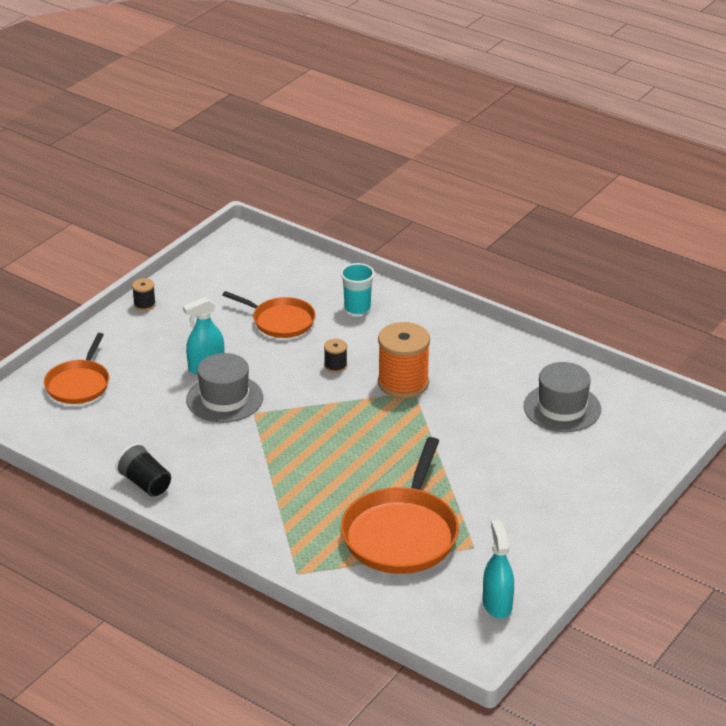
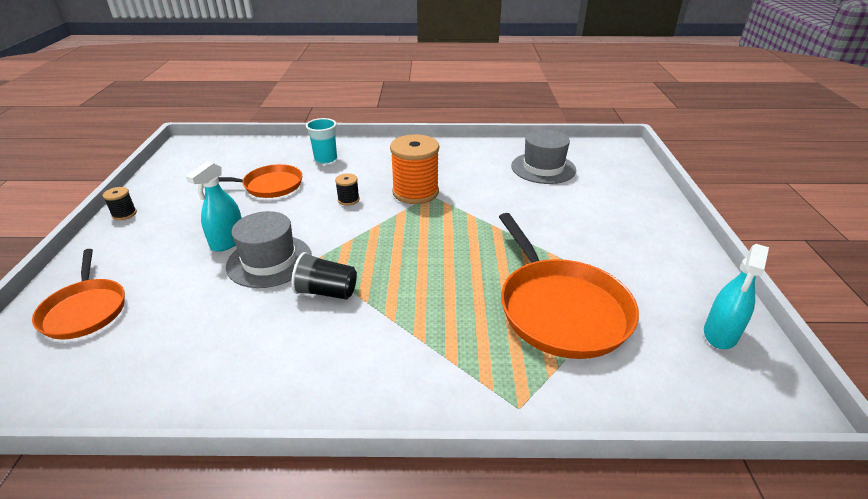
camera: 35 degrees left, 0 degrees up
(145, 484) = (245, 388): black cup -> black cup (326, 292)
(497, 604) = (720, 334): turquoise spray bottle -> turquoise spray bottle turned 105 degrees counterclockwise

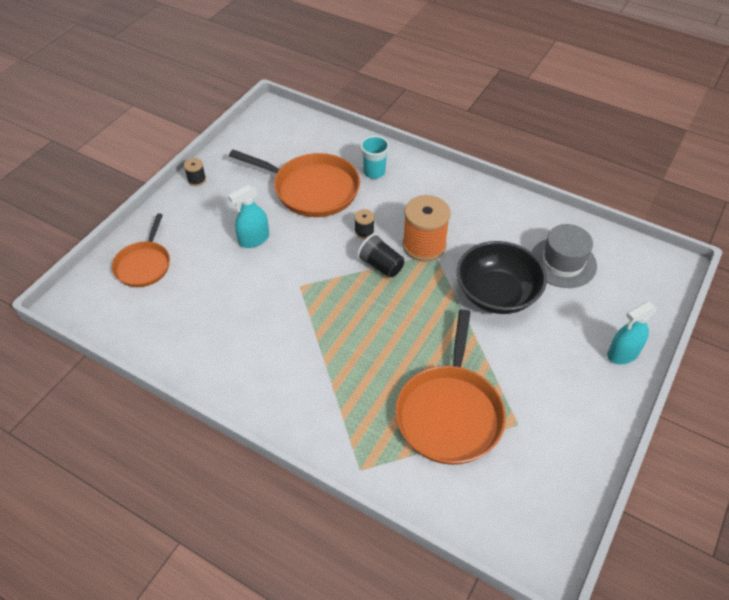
camera: 30 degrees right, 15 degrees up
(269, 261) = (273, 272): grey hat -> none
(270, 185) = (312, 189): orange pan -> orange pan, size x1.63
(326, 292) = (296, 319): black cup -> black cup (381, 265)
(511, 204) = (496, 294): none -> black bowl
(720, 334) = (553, 493): turquoise spray bottle -> turquoise spray bottle (622, 354)

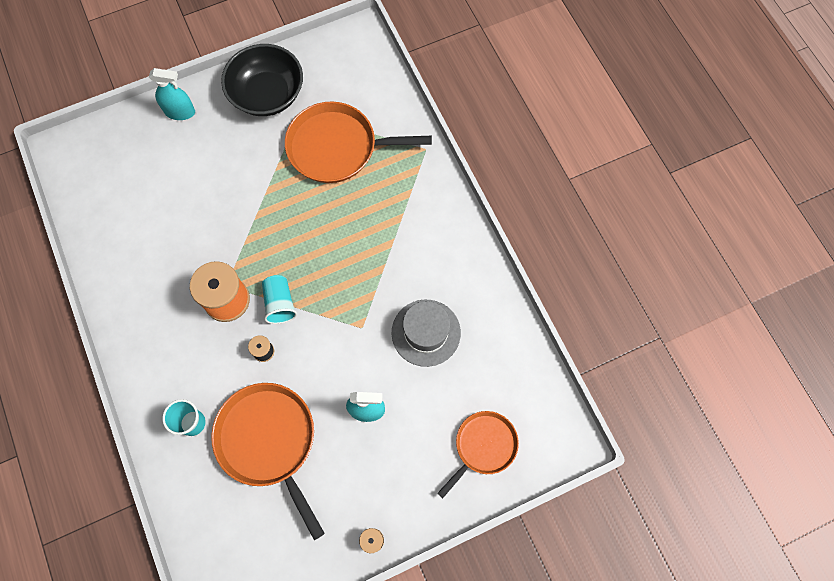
camera: 145 degrees left, 20 degrees up
(381, 265) = (280, 303): black cup -> turquoise cup
(450, 413) = (337, 147): orange pan -> orange pan turned 135 degrees counterclockwise
(496, 294) = (215, 215): black bowl -> black bowl (267, 94)
(563, 262) = (136, 208): grey hat -> grey hat (426, 332)

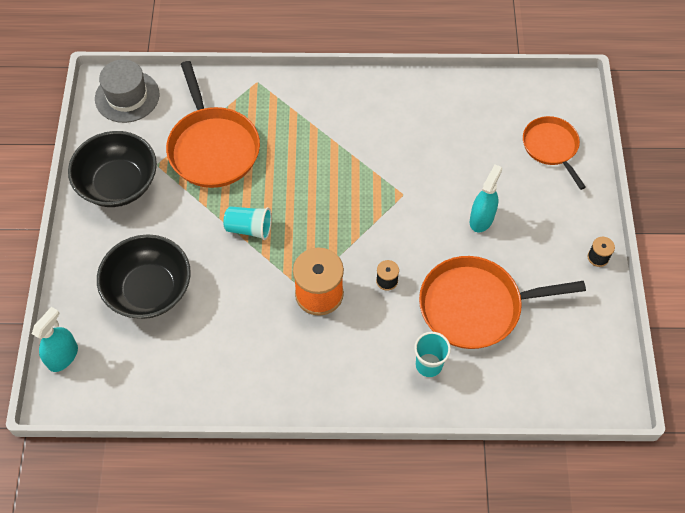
camera: 65 degrees left, 10 degrees down
(177, 167) = (149, 290): none -> black bowl
(180, 112) = (87, 267): turquoise spray bottle -> turquoise spray bottle (63, 356)
(280, 303) = (346, 250): turquoise cup -> turquoise cup (249, 228)
(337, 147) = (213, 148): orange pan -> orange pan turned 45 degrees counterclockwise
(426, 332) = (432, 149): grey hat -> grey hat (127, 96)

